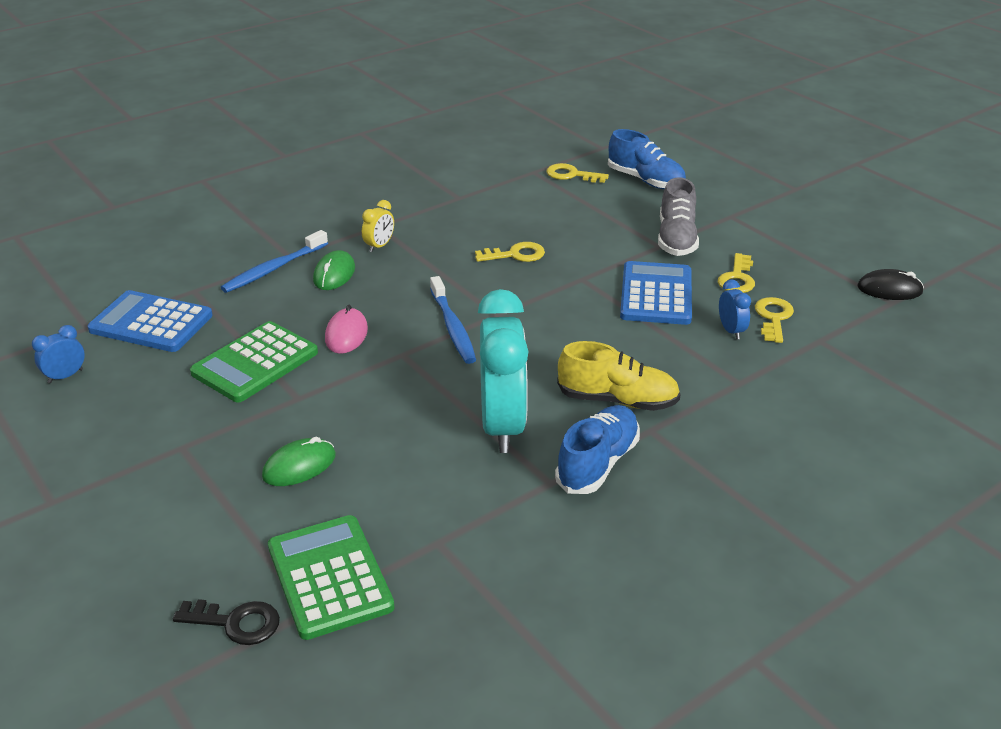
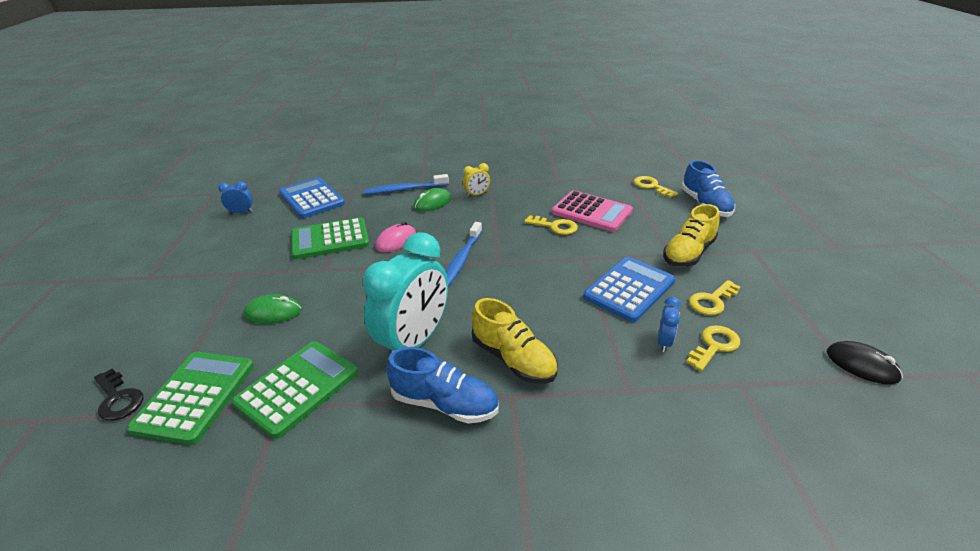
camera: 35 degrees right, 0 degrees up
(434, 517) = (297, 388): none -> green calculator
(537, 225) = (591, 212): none -> pink calculator
(597, 463) = (444, 404): blue shoe -> blue shoe turned 45 degrees clockwise
(676, 239) = (688, 253): grey shoe -> yellow shoe

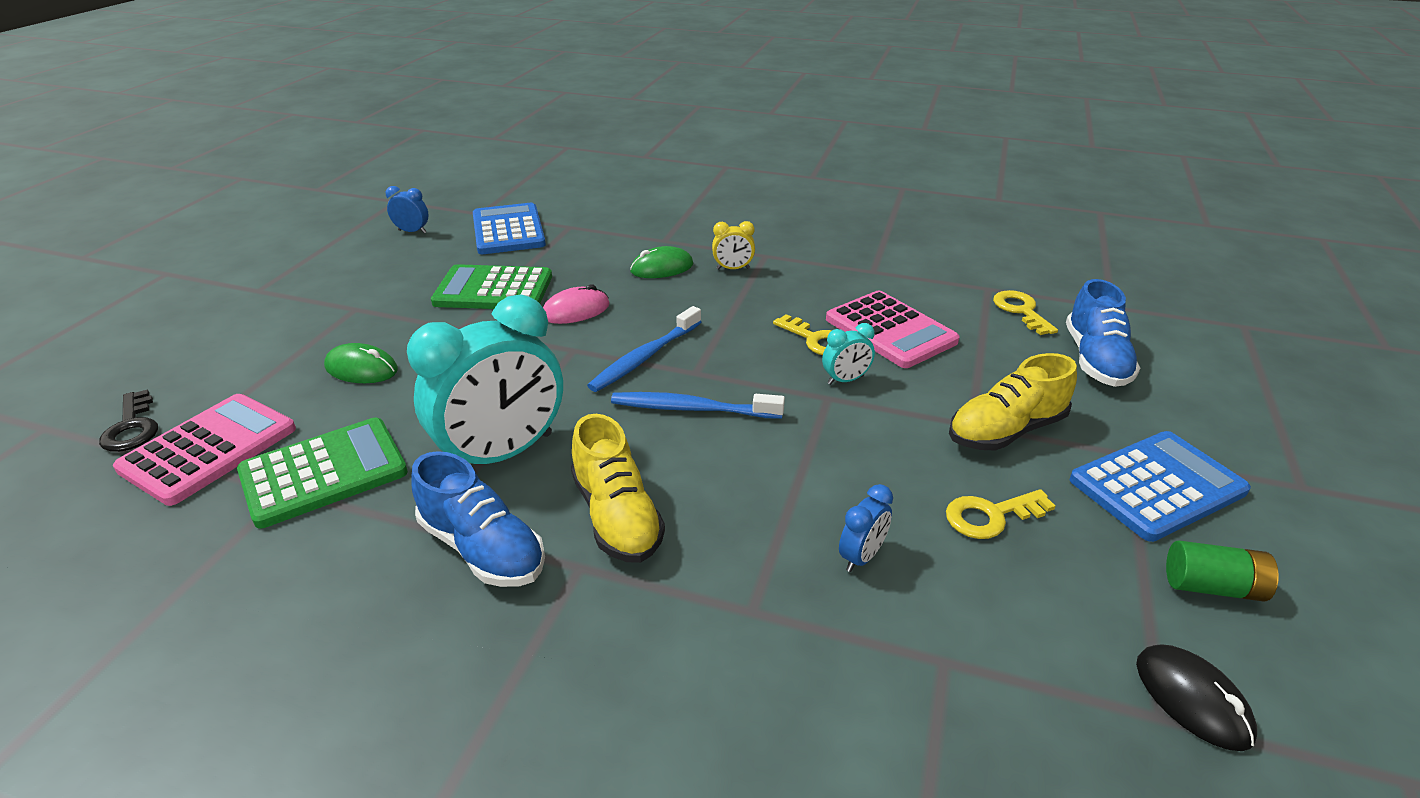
camera: 20 degrees right, 0 degrees up
(195, 396) = (209, 449): green calculator -> pink calculator
(405, 189) = (637, 241): blue toothbrush -> blue toothbrush (692, 409)
(587, 246) = (845, 380): none -> turquoise clock
(629, 289) = (864, 462): blue calculator -> blue calculator (1157, 486)
(714, 346) = (941, 587): yellow key -> none
(833, 307) = (1212, 586): none -> green battery

